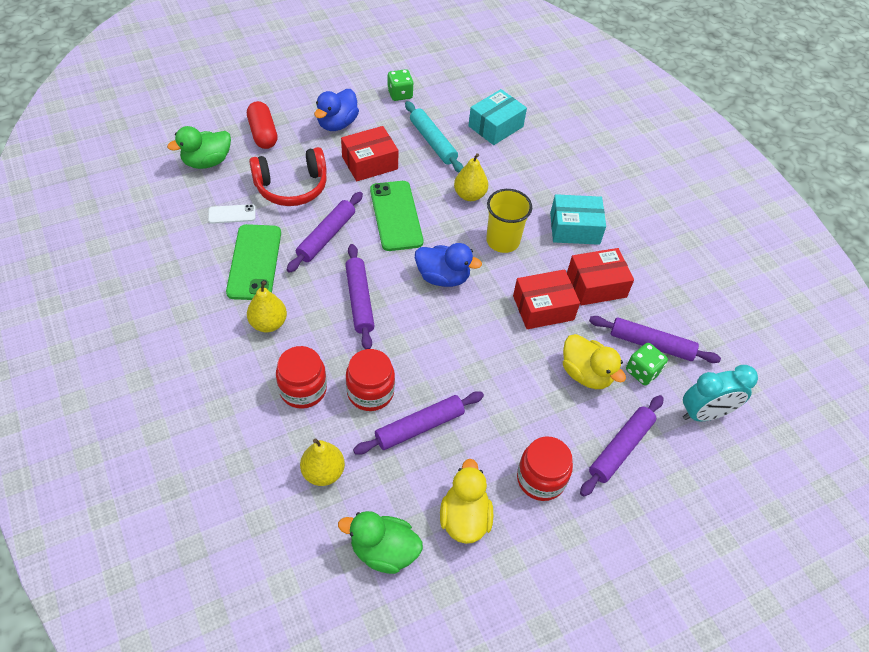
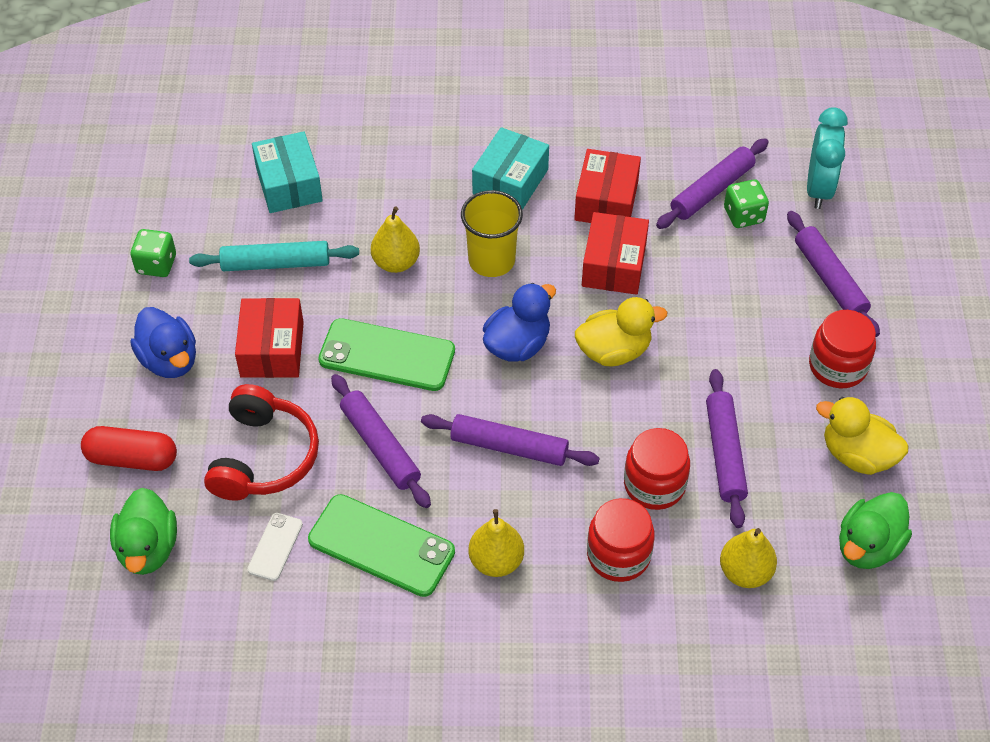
camera: 60 degrees left, 0 degrees up
(586, 374) = (723, 266): yellow duck -> yellow duck (614, 351)

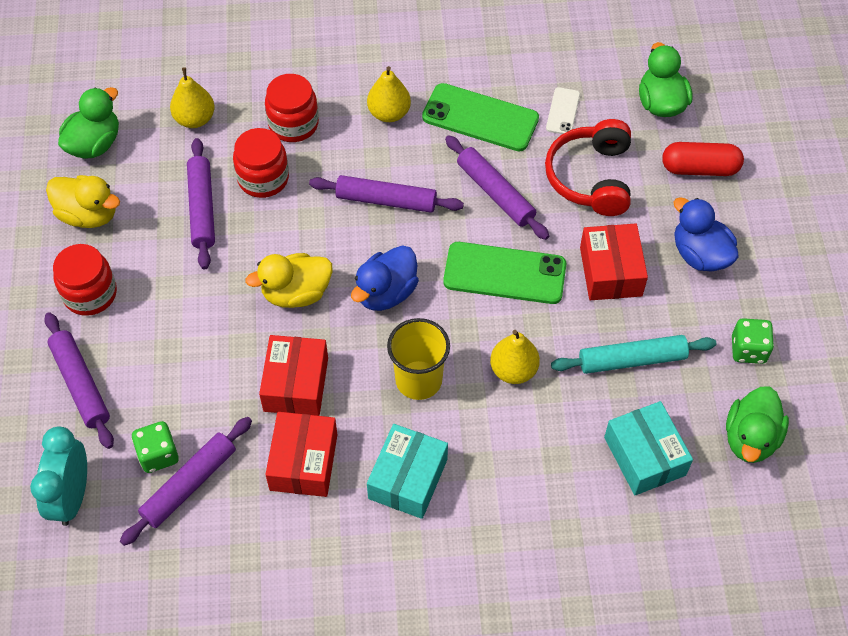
camera: 175 degrees right, 5 degrees up
(186, 191) = (750, 438): none -> green duck

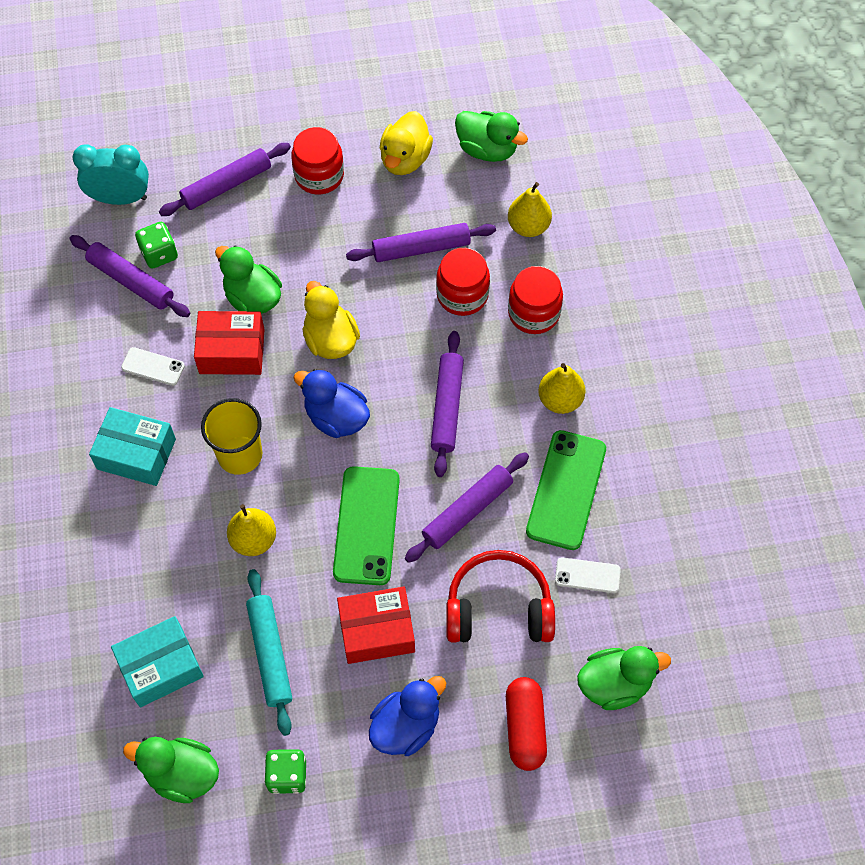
camera: 85 degrees right, 5 degrees up
(233, 362) = (253, 298): none -> green duck
(303, 462) = (153, 367): red box -> white phone

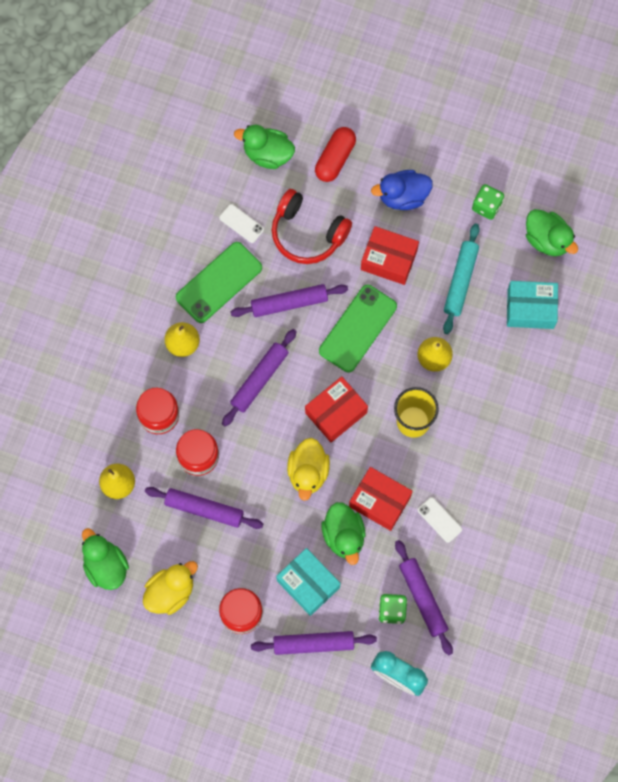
camera: 150 degrees left, 10 degrees up
(136, 454) = (481, 459): turquoise box -> turquoise box (308, 584)
(336, 417) = (336, 413): blue duck -> red box

